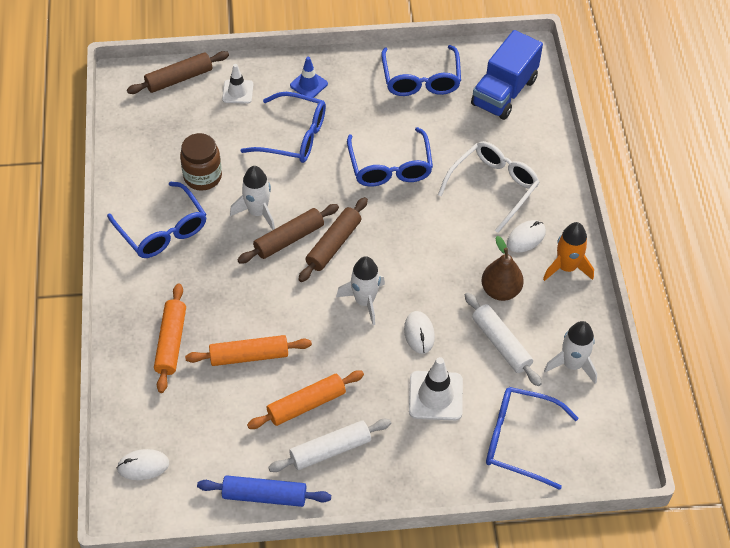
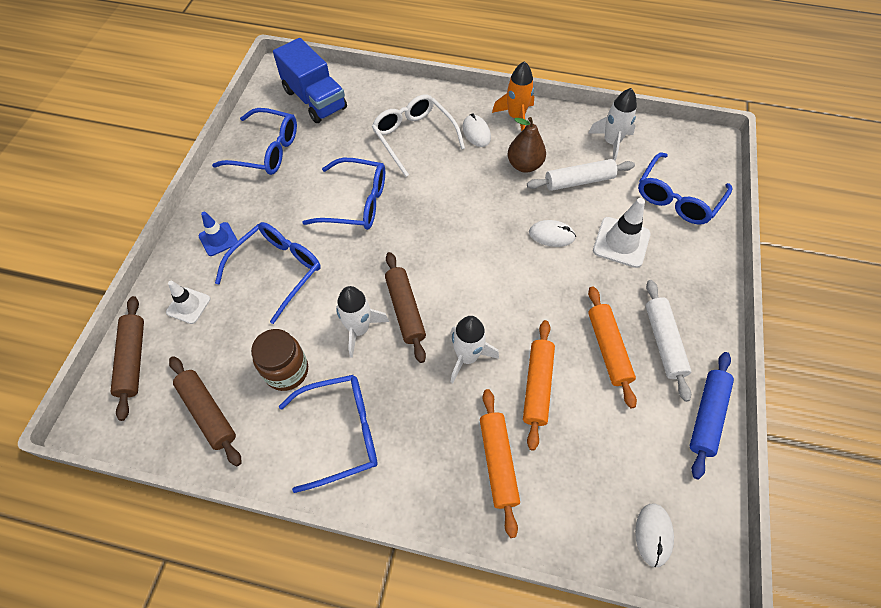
camera: 70 degrees left, 5 degrees up
(171, 342) = (497, 462): orange rolling pin -> orange rolling pin turned 60 degrees clockwise
(333, 244) = (427, 273): brown rolling pin -> brown rolling pin (208, 412)
(364, 301) = (503, 267): white rocket -> white rocket (467, 357)

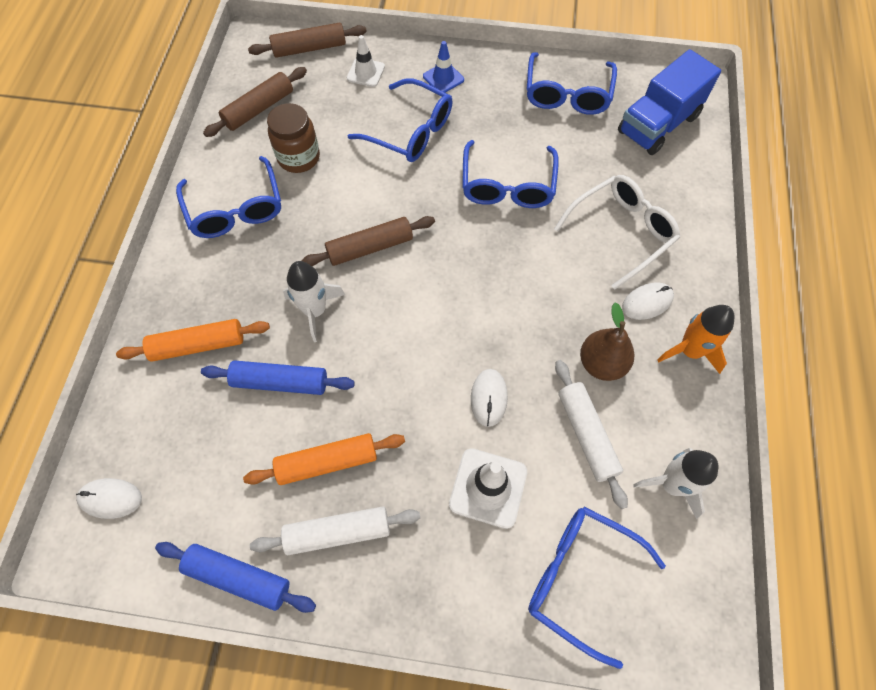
camera: 85 degrees right, 5 degrees up
(359, 329) = (345, 209): white rocket -> none
(537, 386) = (280, 382): orange rolling pin -> blue rolling pin

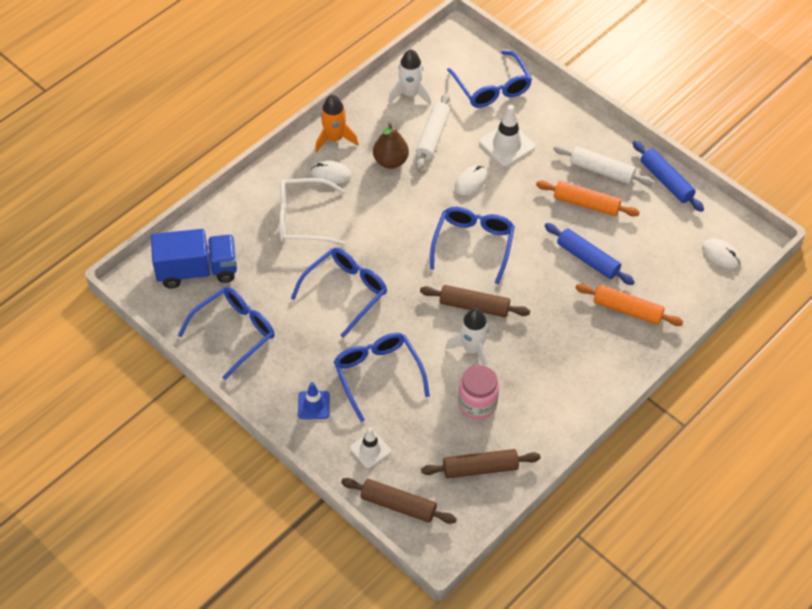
camera: 145 degrees left, 10 degrees down
(235, 209) = (550, 390): blue glasses -> blue glasses (473, 244)
(299, 157) = (477, 404): brown jar -> pink jar
(315, 310) = (539, 287): white rocket -> white rocket (472, 349)

